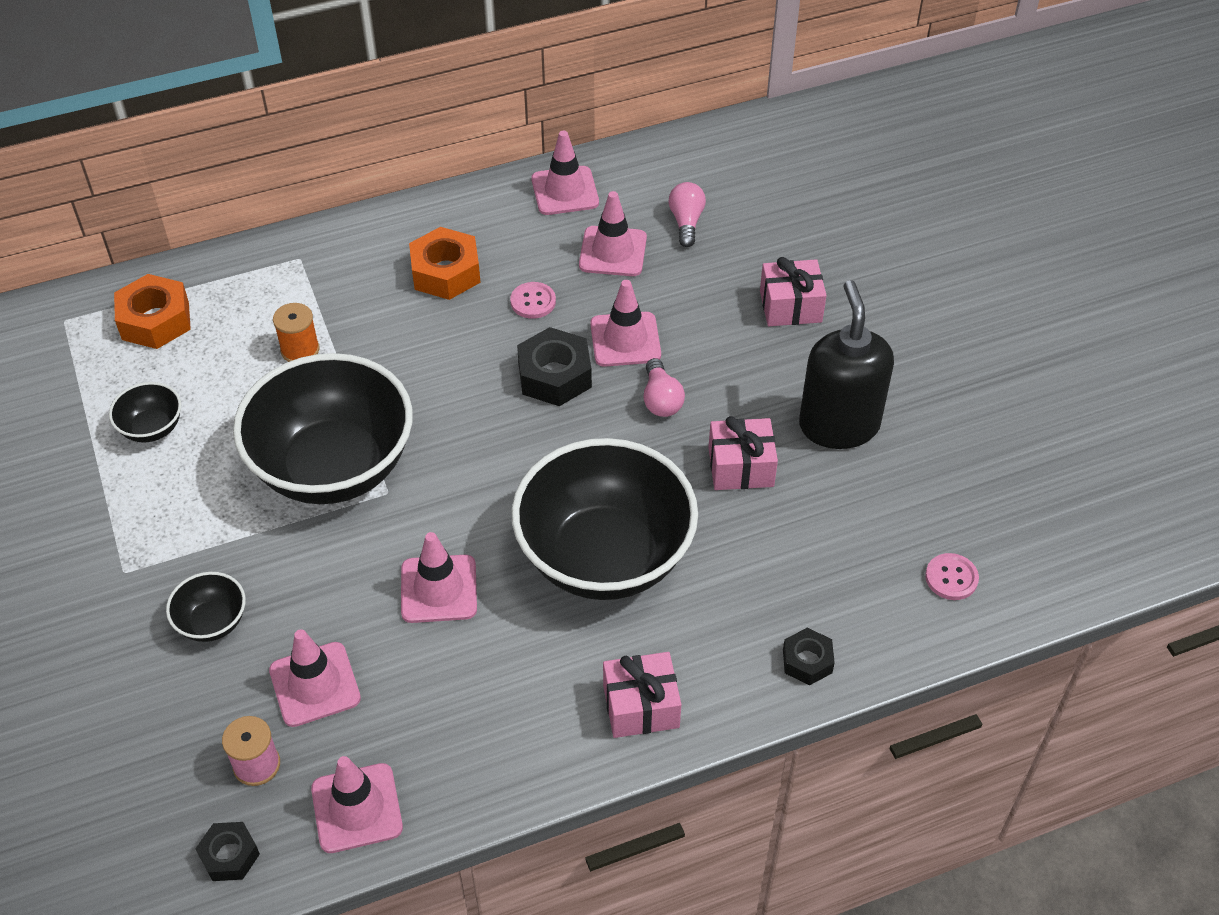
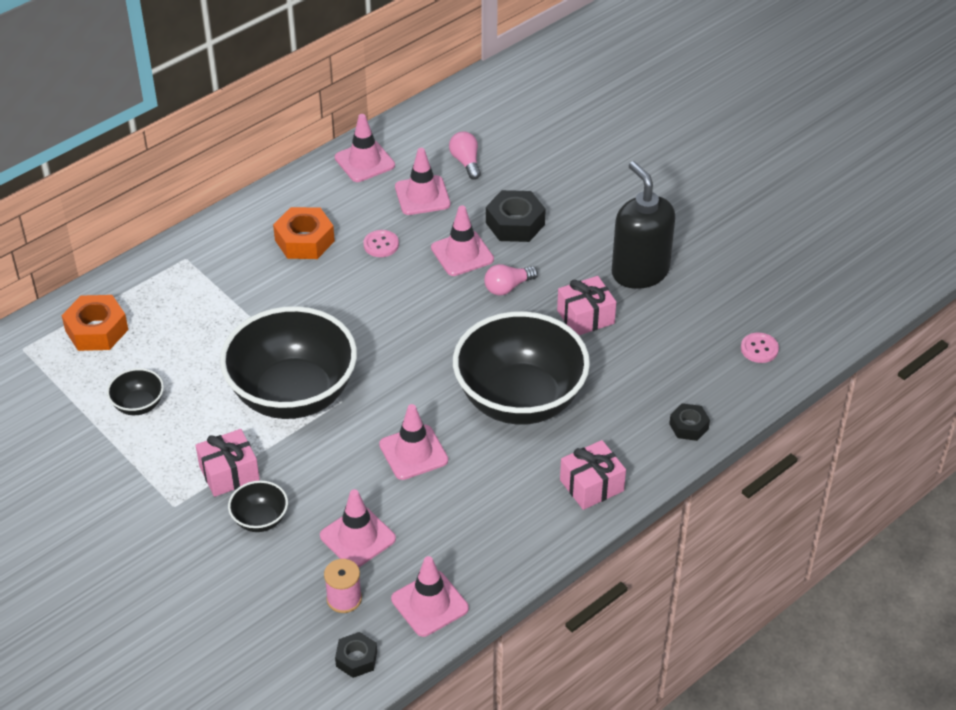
camera: 20 degrees left, 5 degrees down
(300, 350) = (222, 322): orange spool -> none
(554, 375) = (423, 291): black nut -> black nut (515, 223)
(661, 399) = (508, 287): pink light bulb -> pink light bulb turned 90 degrees clockwise
(790, 306) = (569, 202): pink gift -> pink gift (229, 473)

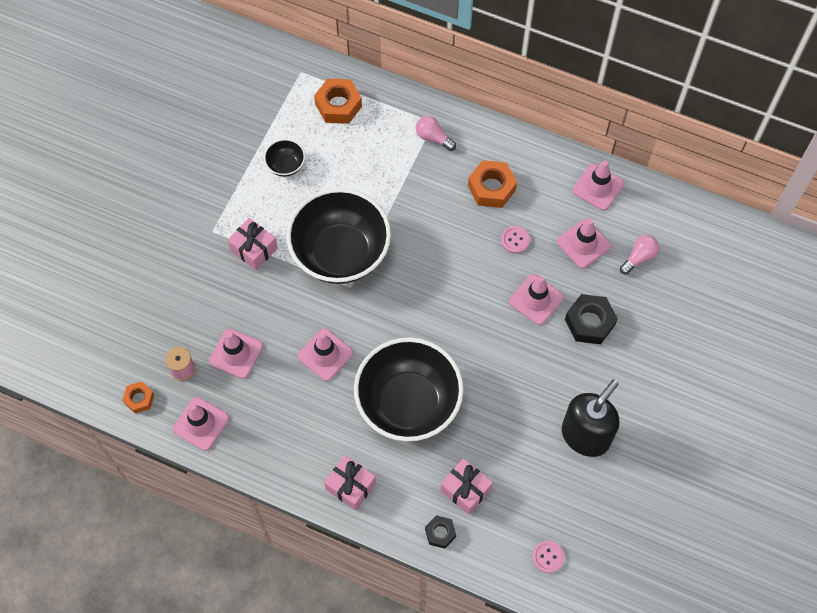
camera: 65 degrees right, 20 degrees up
(260, 519) = (224, 287): black bowl -> none
(356, 659) = (139, 399): black nut -> orange nut
(508, 287) = (518, 347): pink light bulb -> pink light bulb (433, 138)
(585, 317) = (515, 415): pink gift -> pink gift (465, 490)

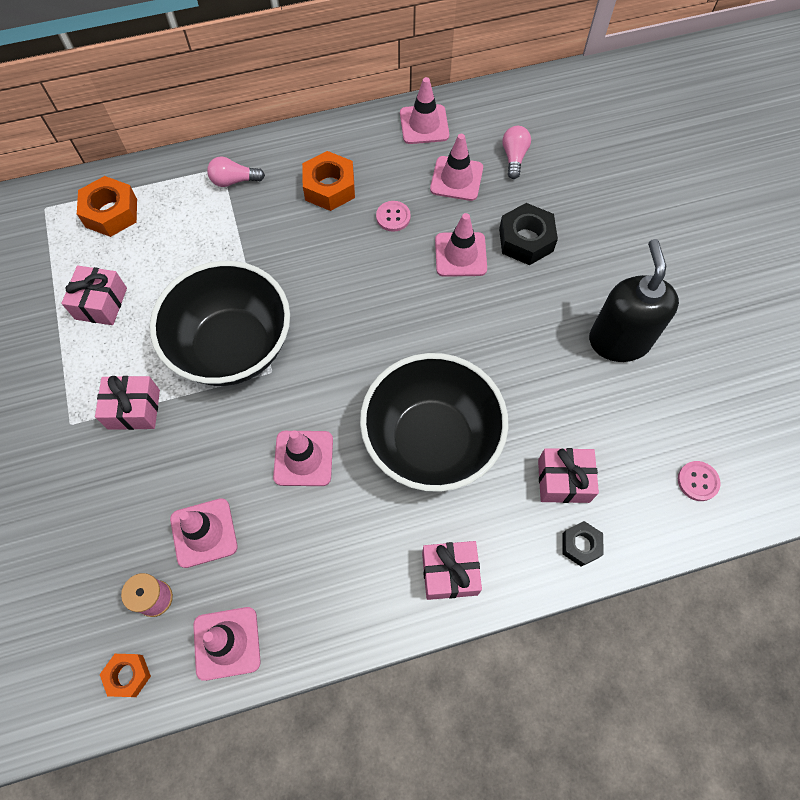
camera: 40 degrees left, 0 degrees up
(286, 165) = (101, 303): black bowl -> pink gift

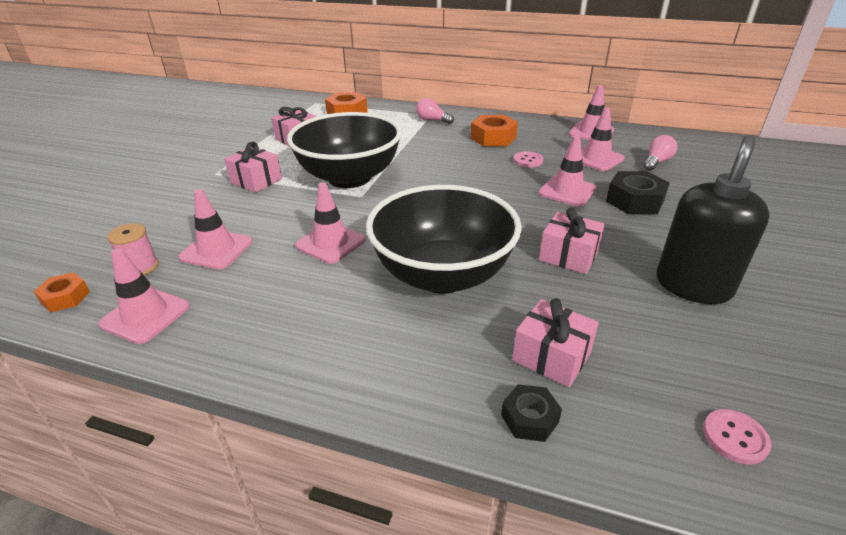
camera: 35 degrees right, 30 degrees down
(449, 573) = (367, 367): pink gift -> pink gift (568, 256)

